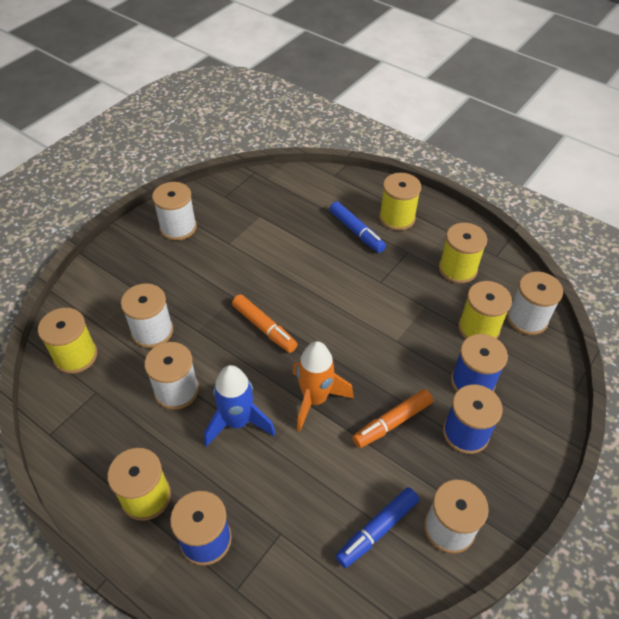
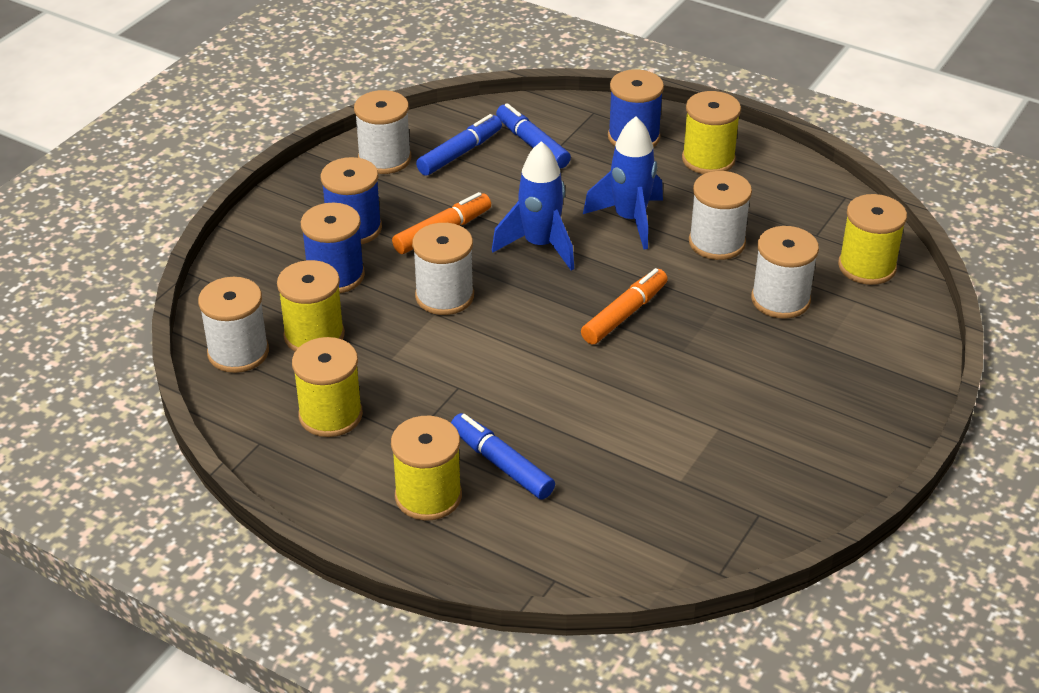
camera: 175 degrees right, 10 degrees down
(178, 227) = (817, 447): white spool -> white spool (444, 296)
(264, 328) = (624, 314): orange marker -> orange marker turned 90 degrees clockwise
(306, 538) = (532, 144): none -> blue marker
(315, 399) = (540, 246): orange rocket -> blue rocket

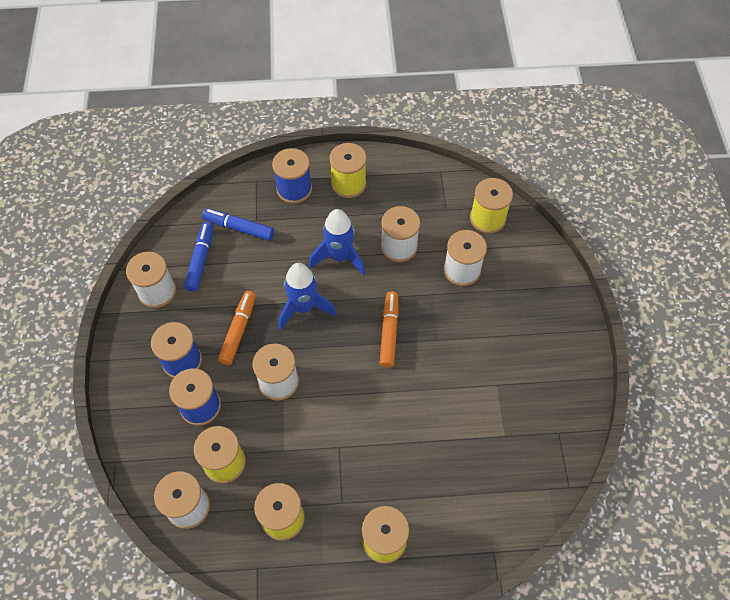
camera: 35 degrees left, 20 degrees up
(501, 464) = (405, 488): blue marker -> none

